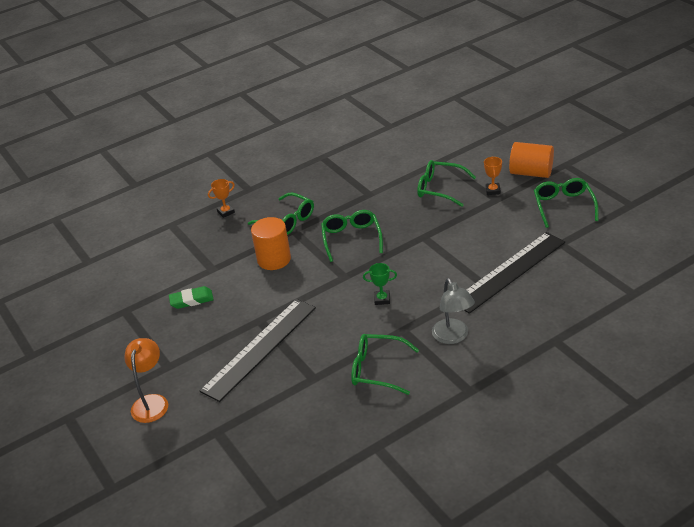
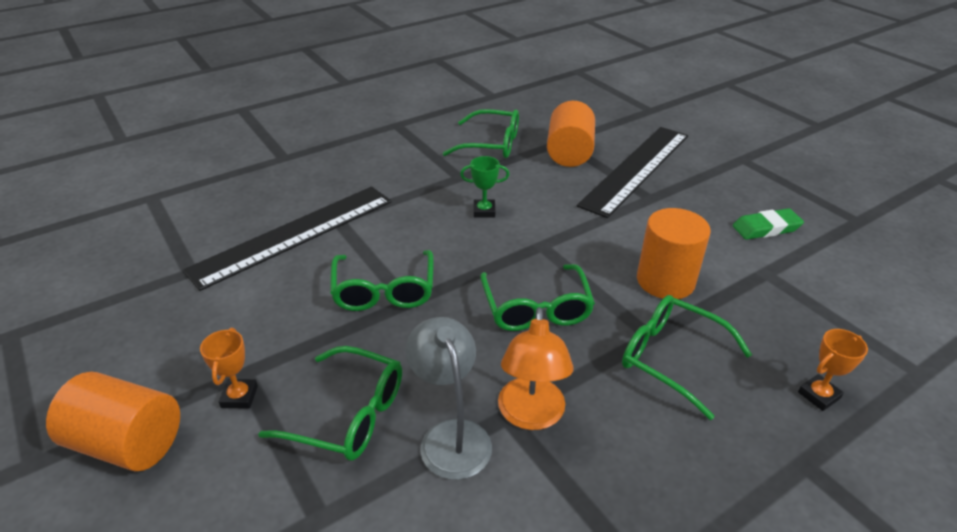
camera: 175 degrees right, 0 degrees up
(151, 402) = (736, 132): orange lamp -> orange lamp (531, 416)
(310, 363) = (569, 153): none -> orange cylinder
(453, 337) = (399, 167): grey lamp -> grey lamp (451, 436)
(563, 206) = (130, 343): green glasses -> green glasses (384, 291)

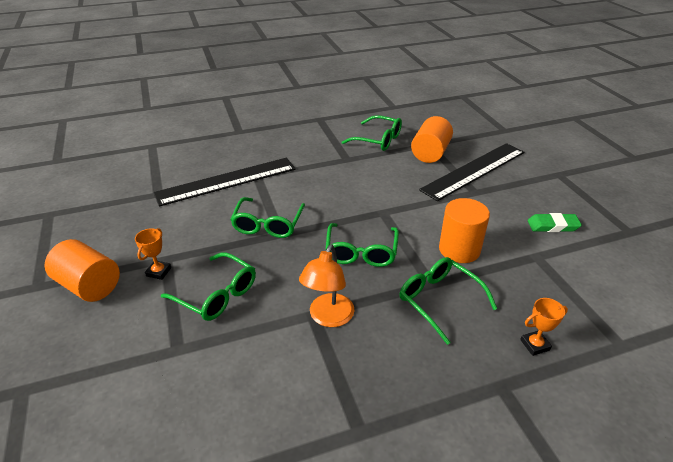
camera: 15 degrees right, 0 degrees up
(451, 436) = (273, 319): grey lamp -> none
(484, 211) = (354, 184): green trophy -> none

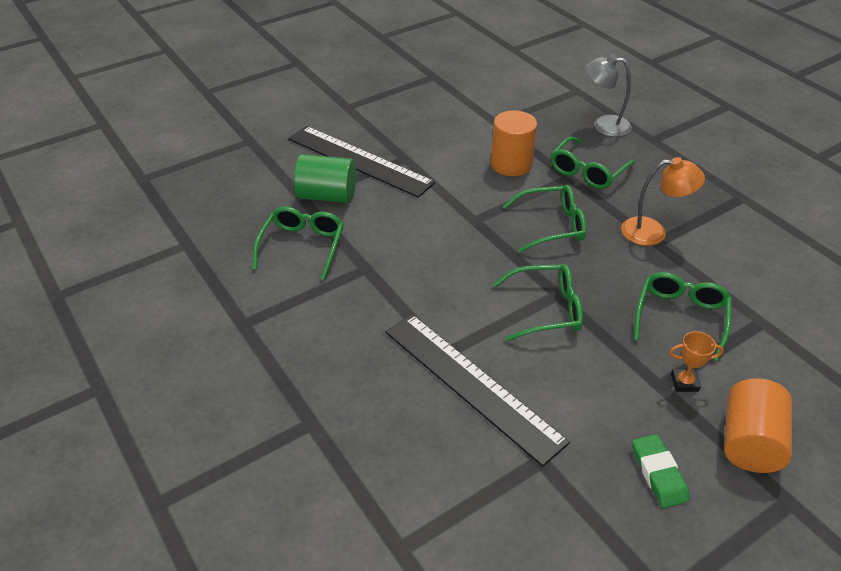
camera: 105 degrees left, 5 degrees up
(430, 153) = (327, 196): orange cylinder -> green cylinder
(534, 345) = (603, 125): orange trophy -> grey lamp
(553, 226) = (444, 113): green eraser -> green eraser (658, 473)

